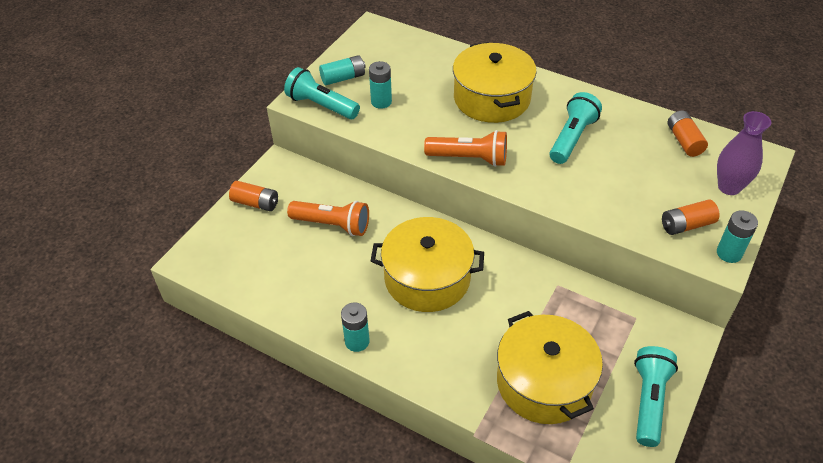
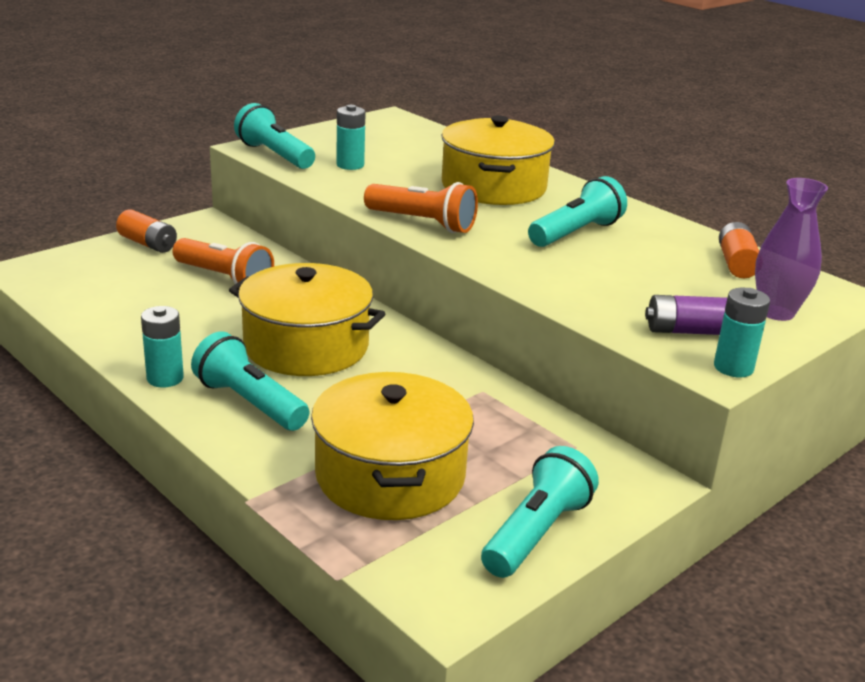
camera: 15 degrees right, 20 degrees down
(343, 78) = (320, 142): turquoise battery -> none
(424, 346) = (249, 403): none -> turquoise flashlight
(686, 225) = (686, 331): orange battery -> purple battery

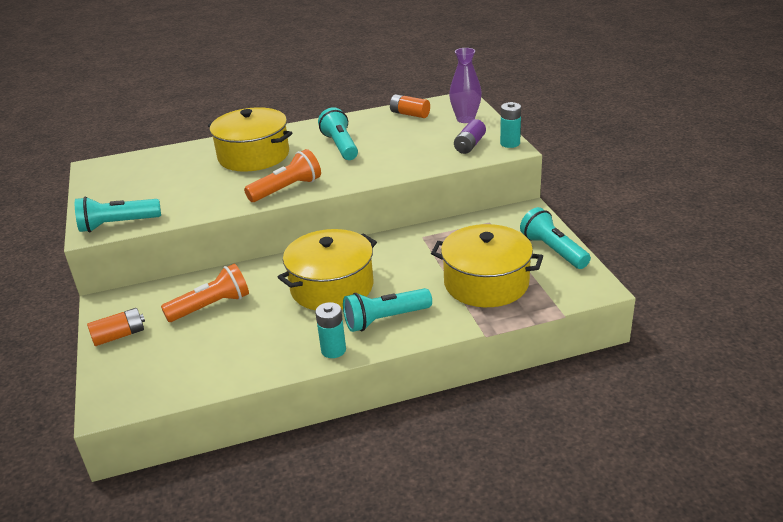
camera: 60 degrees left, 5 degrees up
(350, 165) = (168, 198): turquoise battery -> none

